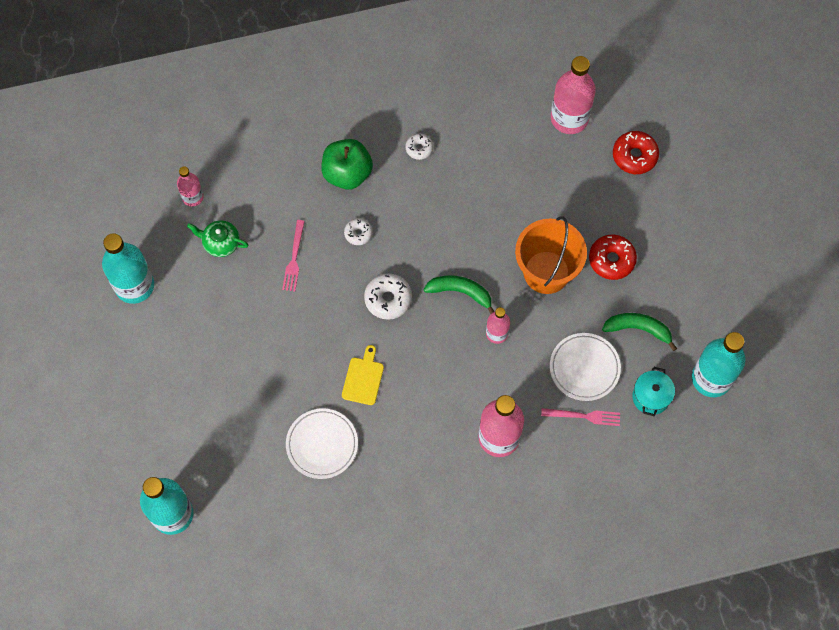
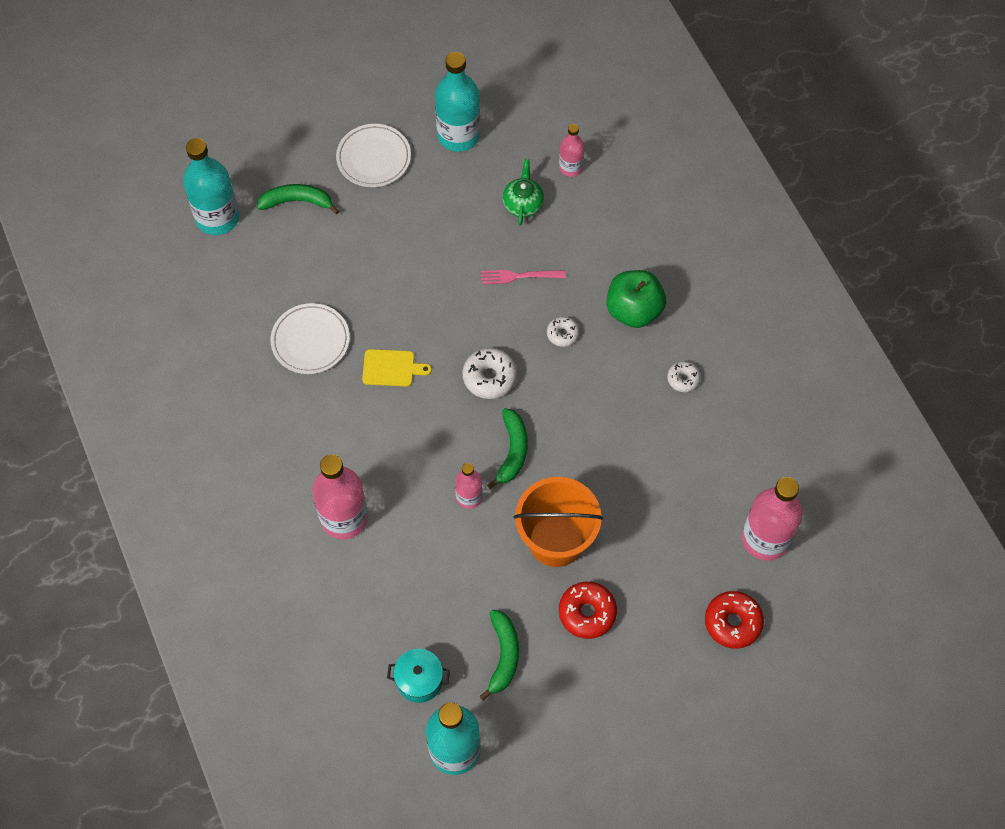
camera: 80 degrees right, 5 degrees down
(172, 438) = (297, 202): none -> green banana
(584, 368) = (443, 599): white plate -> white plate (374, 158)
(584, 416) = (383, 607): pink fork -> none

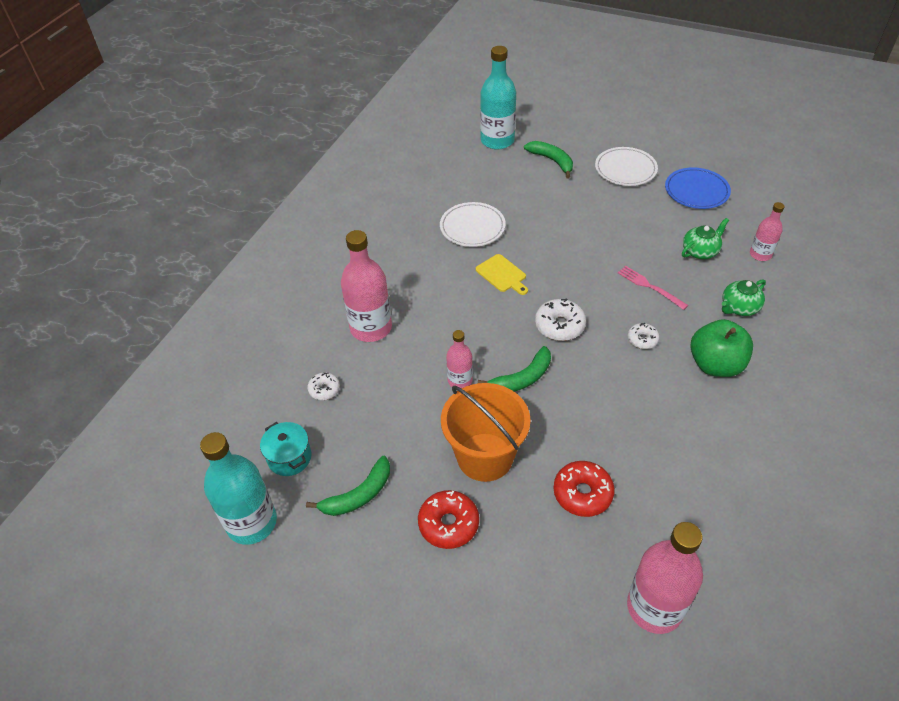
camera: 50 degrees right, 15 degrees down
(458, 135) = (696, 191): turquoise bottle -> blue plate
(602, 239) = (739, 307): none -> green teapot
(683, 379) = (707, 436): white donut -> white donut (324, 389)
(732, 622) = (553, 644): red donut -> red donut (582, 493)

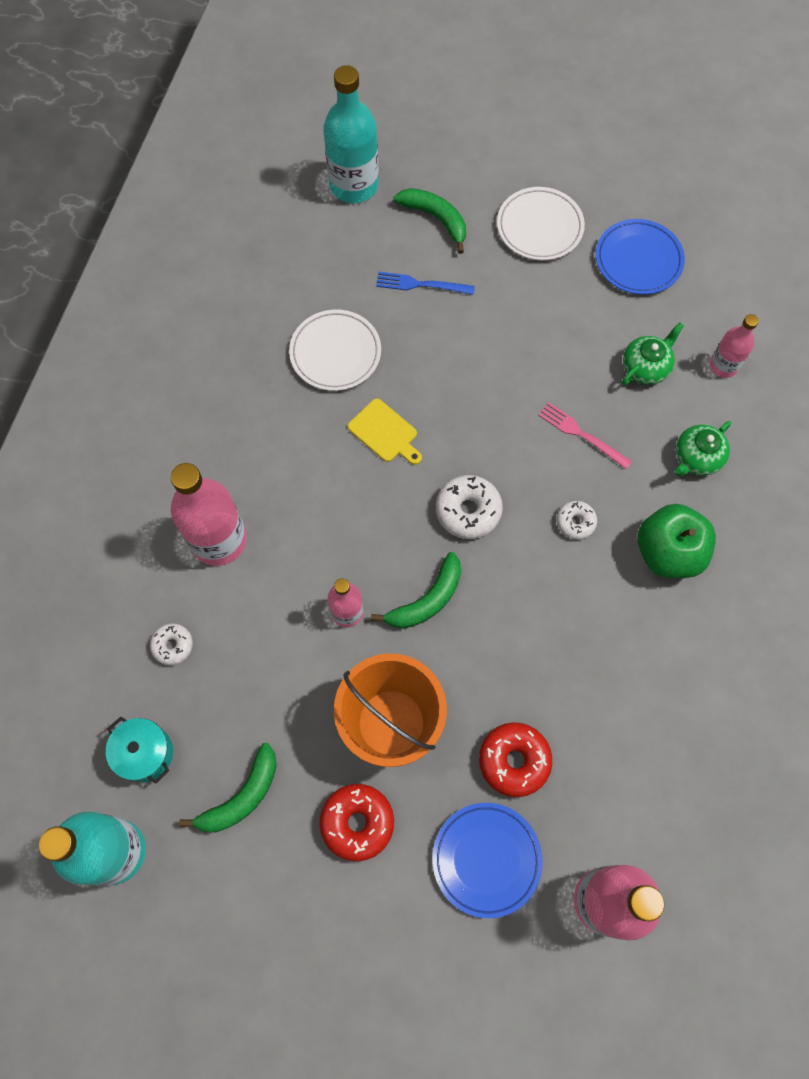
camera: 10 degrees left, 20 degrees up
(537, 194) = (420, 284): none -> blue fork
(553, 563) = (486, 859): none -> blue plate

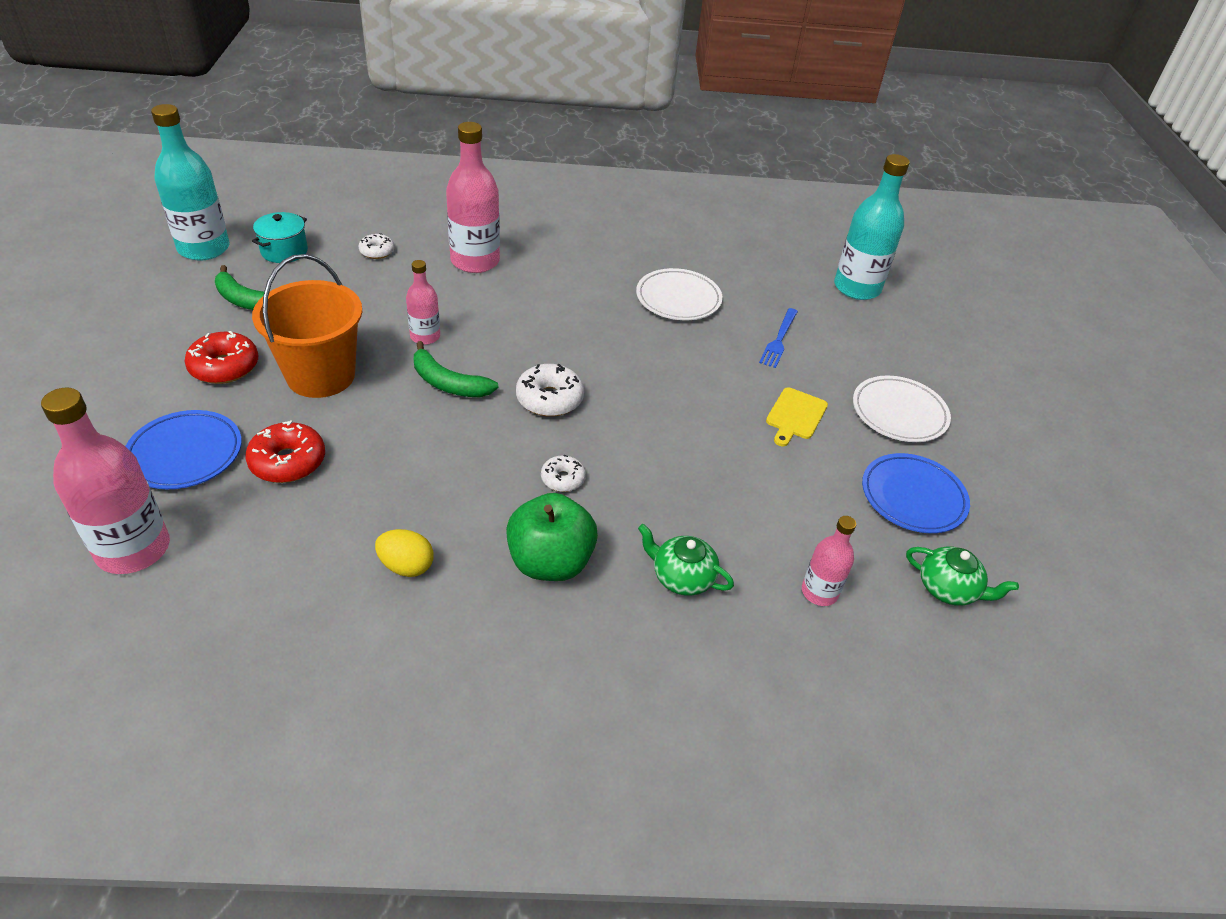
camera: 70 degrees right, 25 degrees down
(385, 432) = (611, 337): yellow cutting board -> yellow cutting board (795, 416)
(420, 284) = (779, 340): blue fork -> blue fork turned 150 degrees counterclockwise
(435, 219) = (857, 341): green banana -> none
(581, 434) = (668, 472): pink fork -> none
(645, 367) = (778, 518): green teapot -> green teapot (948, 589)
(656, 667) = (406, 566): none -> yellow egg

